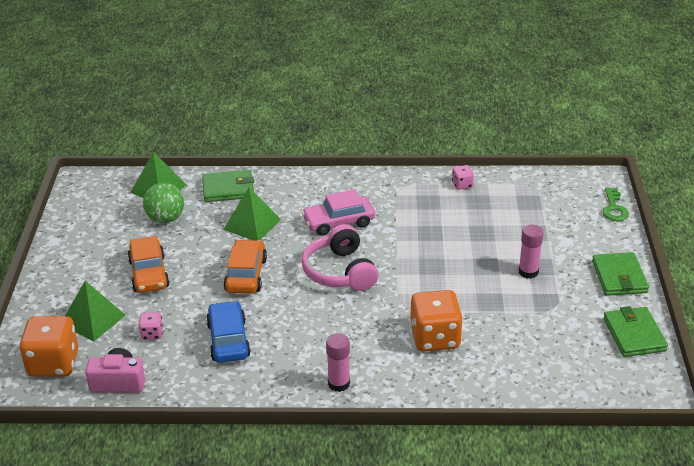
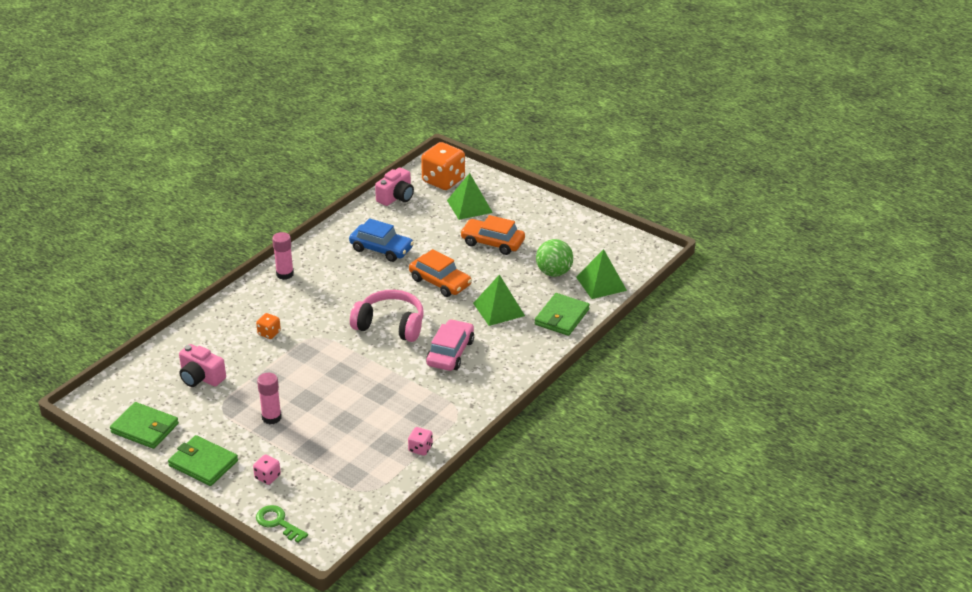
camera: 125 degrees right, 0 degrees up
(152, 334) = (425, 223): pink dice -> pink dice (267, 477)
(435, 338) = (269, 333): orange dice -> orange dice, size x0.47
(540, 342) = (201, 377): none -> pink camera

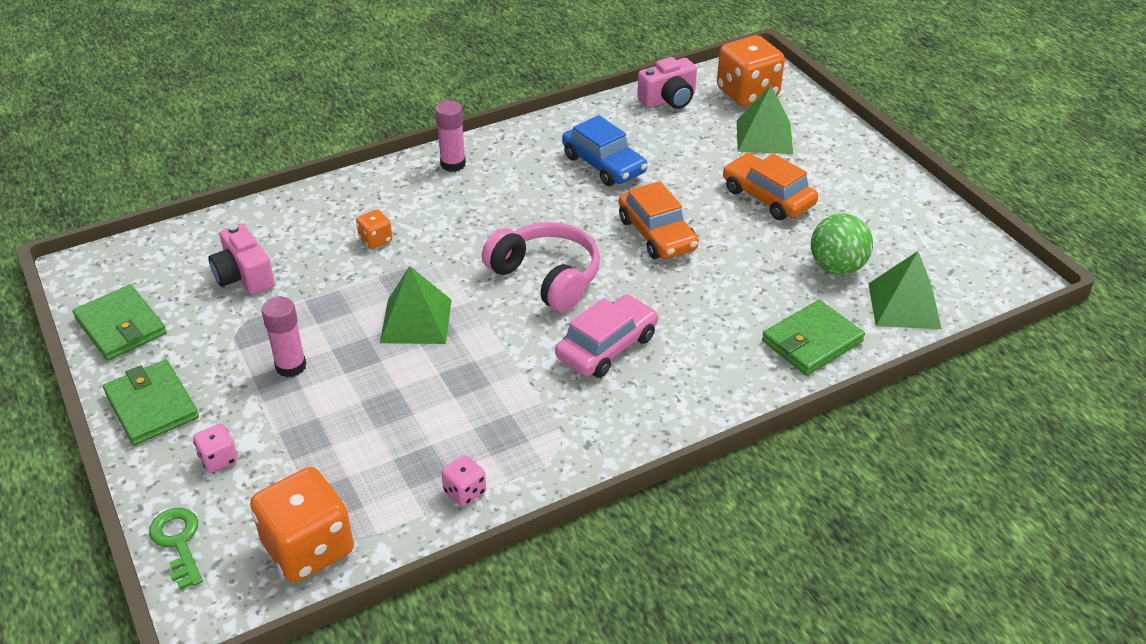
camera: 25 degrees right, 5 degrees up
(354, 501) = (308, 548): none -> orange dice
(499, 309) = (720, 300): green pyramid -> green pyramid (416, 320)

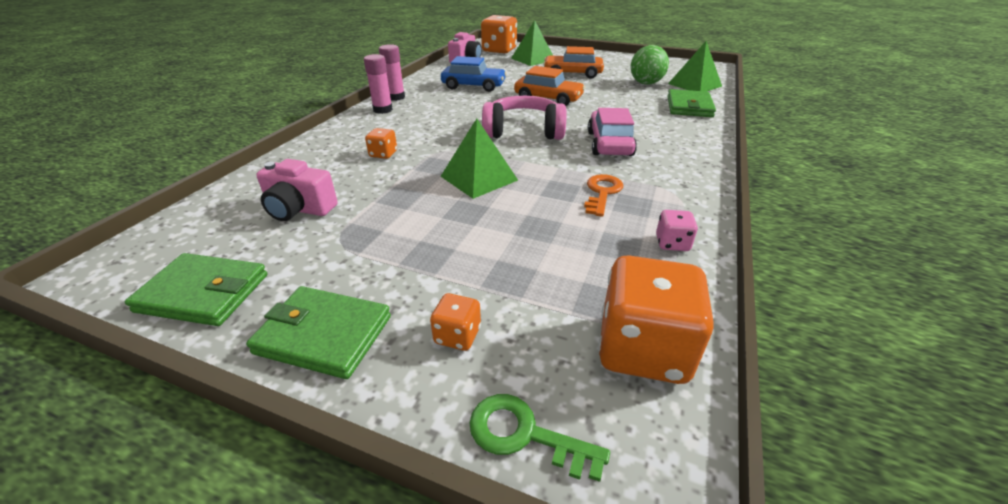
camera: 40 degrees left, 5 degrees down
(219, 459) = (457, 335): pink dice -> orange dice
(291, 366) = (424, 241): pink glue stick -> pink glue stick (396, 97)
(495, 404) = (602, 193): none -> orange key

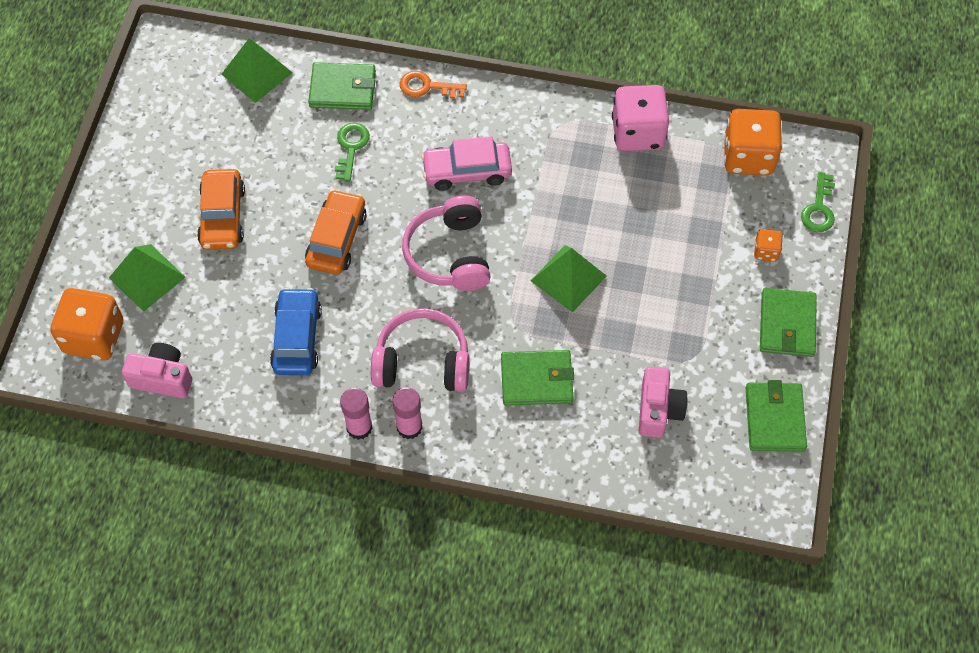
camera: 100 degrees left, 25 degrees up
(383, 154) = (537, 380): orange dice -> green wallet
(431, 116) = (422, 362): none -> pink headphones
(602, 193) = (573, 177): orange key -> orange key (427, 86)
(631, 106) = (351, 147): none -> green key
(645, 83) = (257, 127): green ball -> none
(672, 243) = (638, 133): pink dice -> pink dice, size x2.13

